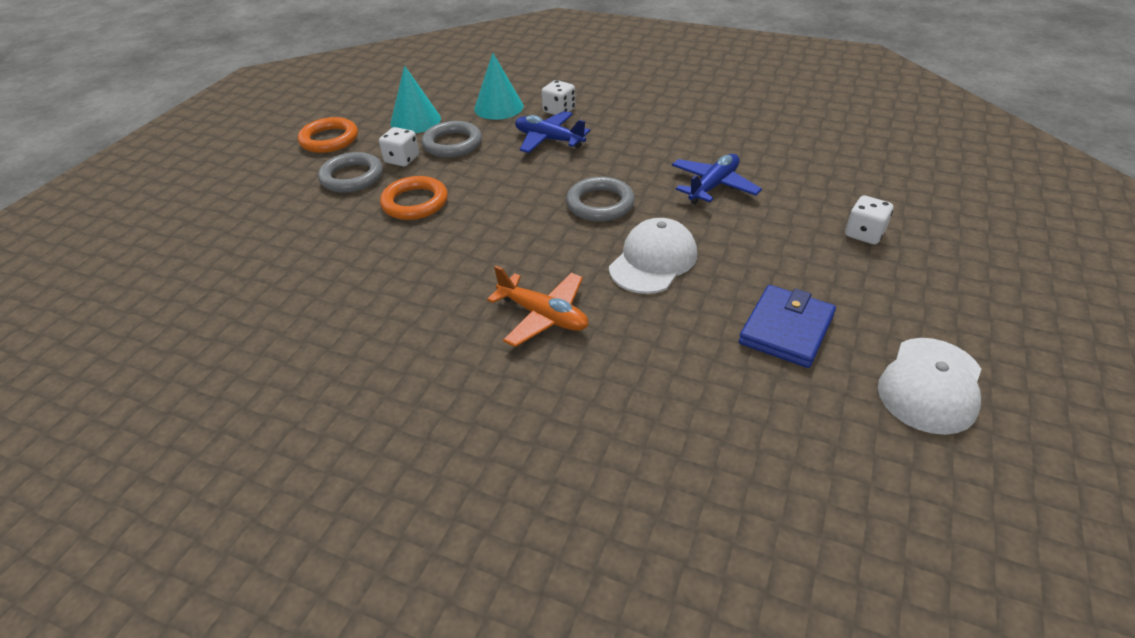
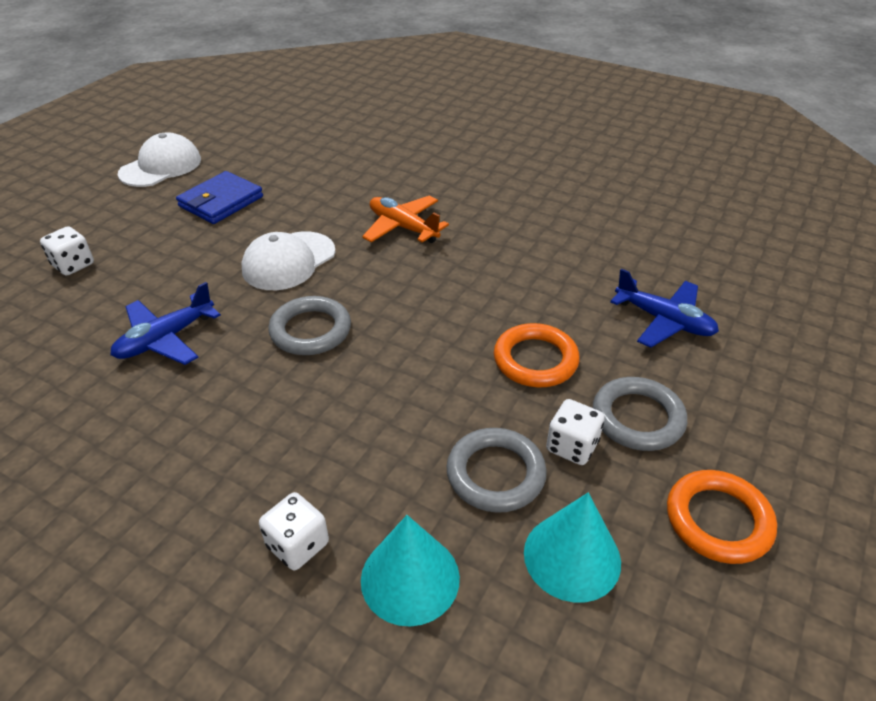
camera: 175 degrees left, 0 degrees up
(549, 140) = (339, 460): blue plane -> blue plane (664, 321)

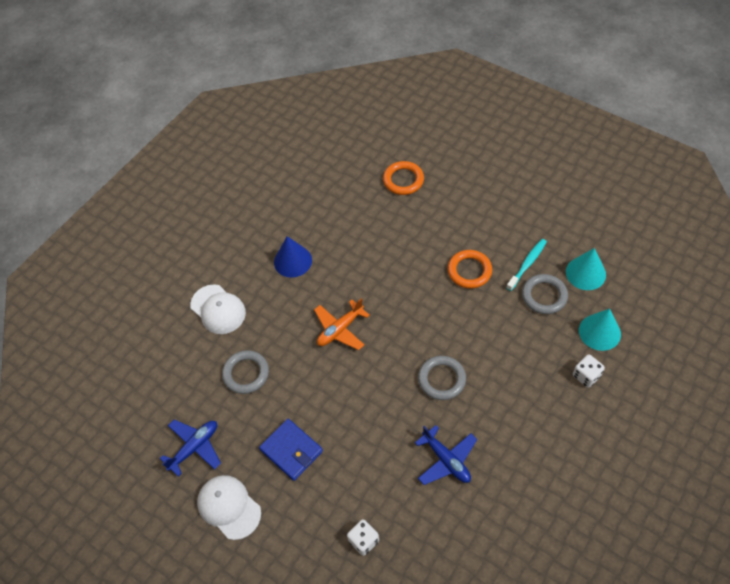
camera: 80 degrees left, 15 degrees up
(288, 261) = (372, 397): white cap -> white cap (218, 309)
(514, 182) = (293, 261): none -> blue cone
(572, 446) = (527, 264): white dice -> turquoise toothbrush
(637, 418) = (509, 235): grey ring -> grey ring (246, 373)
(664, 321) = (441, 210): blue plane -> blue plane (194, 447)
(718, 520) = (565, 220): orange ring -> orange ring (403, 180)

